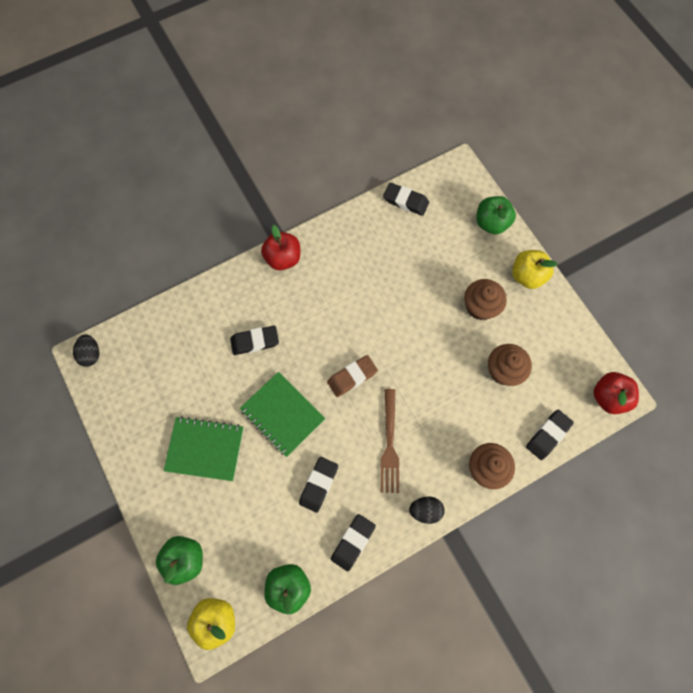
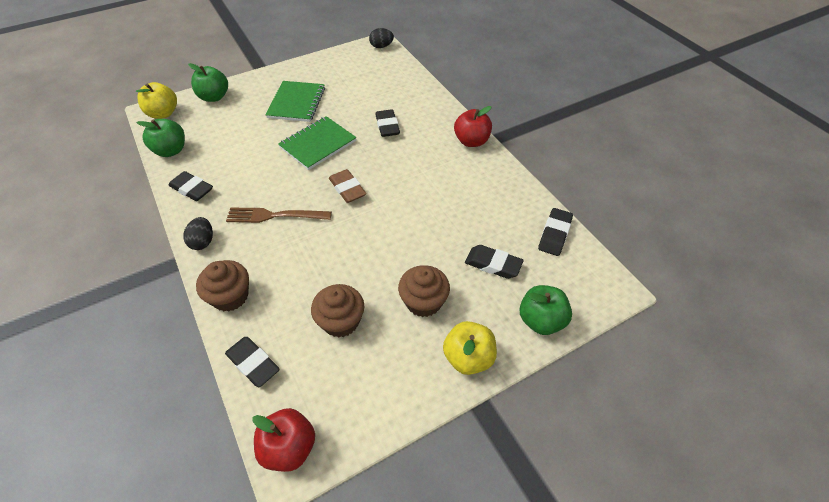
camera: 90 degrees right, 20 degrees down
(318, 484) = (249, 167): black eraser -> black eraser (493, 264)

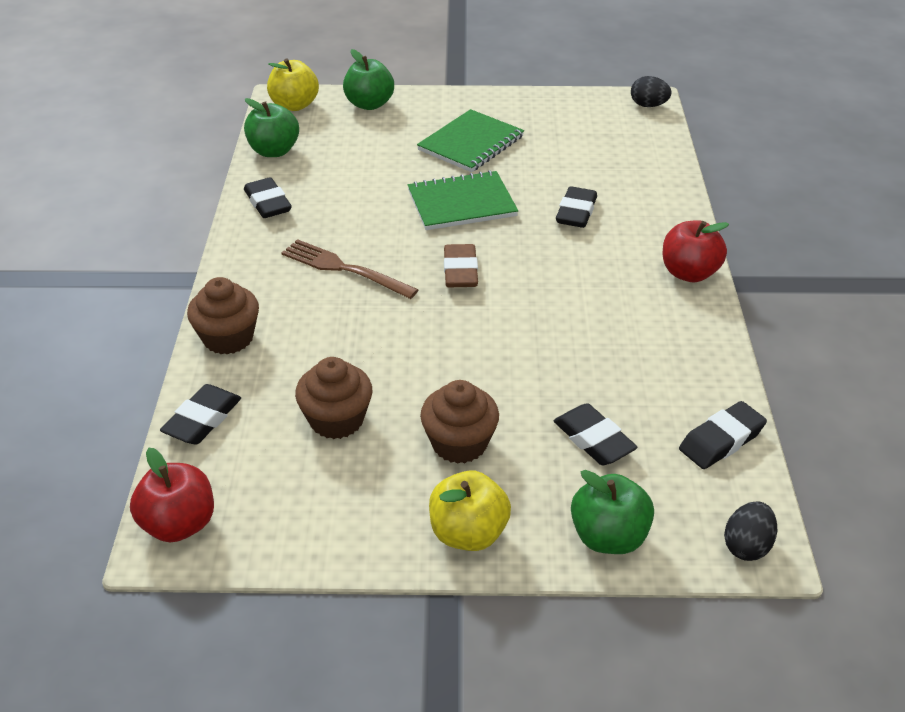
camera: 30 degrees right, 10 degrees down
(203, 242) = (239, 266): black egg -> black egg (746, 546)
(253, 363) = (203, 420): black eraser -> black eraser turned 45 degrees clockwise

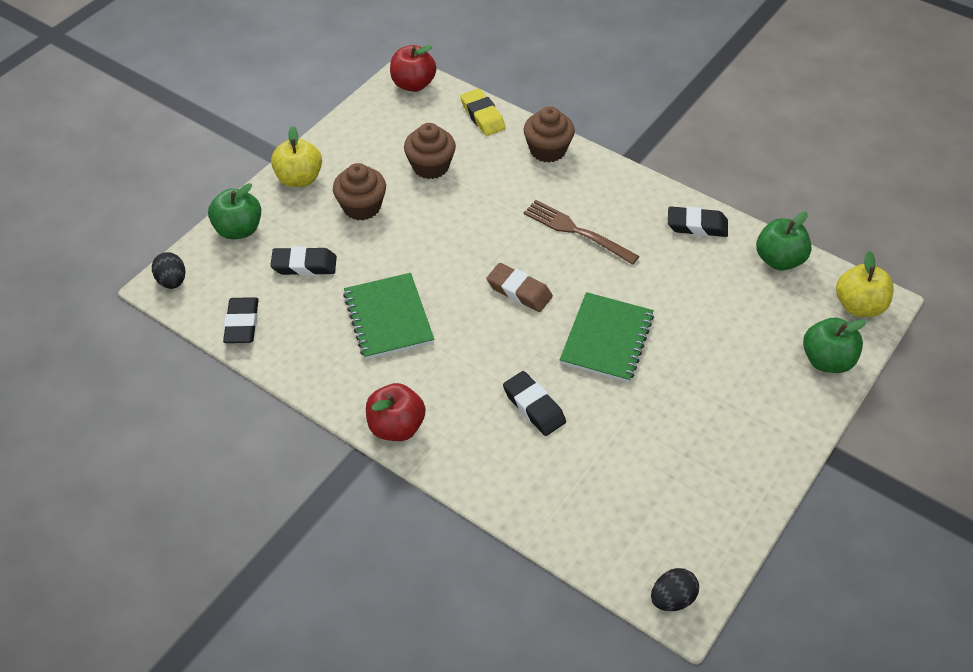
camera: 125 degrees right, 10 degrees up
(203, 420) = (482, 116): black eraser -> yellow eraser
(343, 269) = (576, 231): brown fork -> brown fork turned 120 degrees counterclockwise
(471, 143) = (699, 398): green notebook -> green notebook (388, 318)

